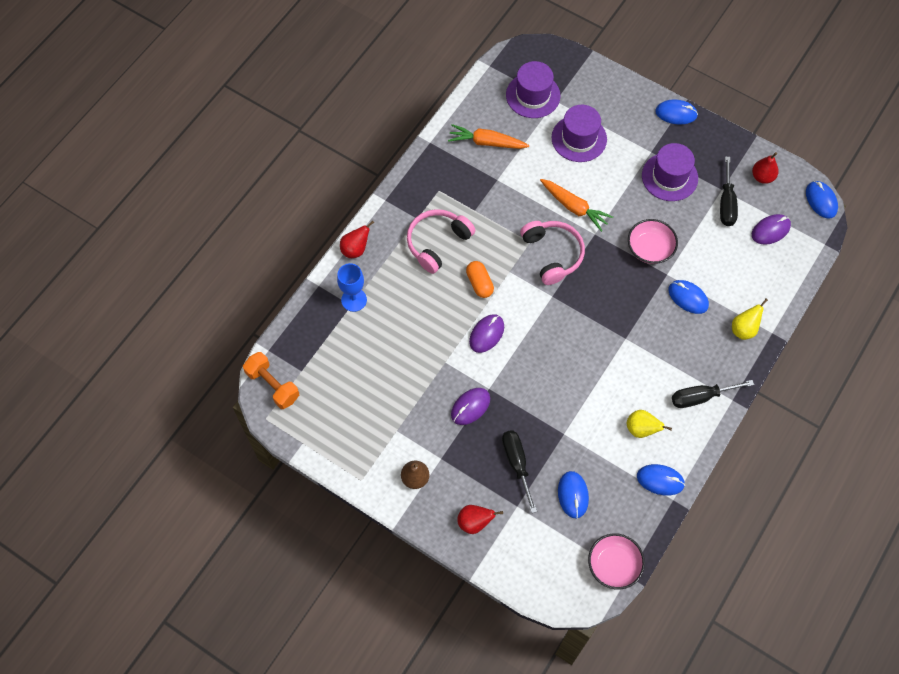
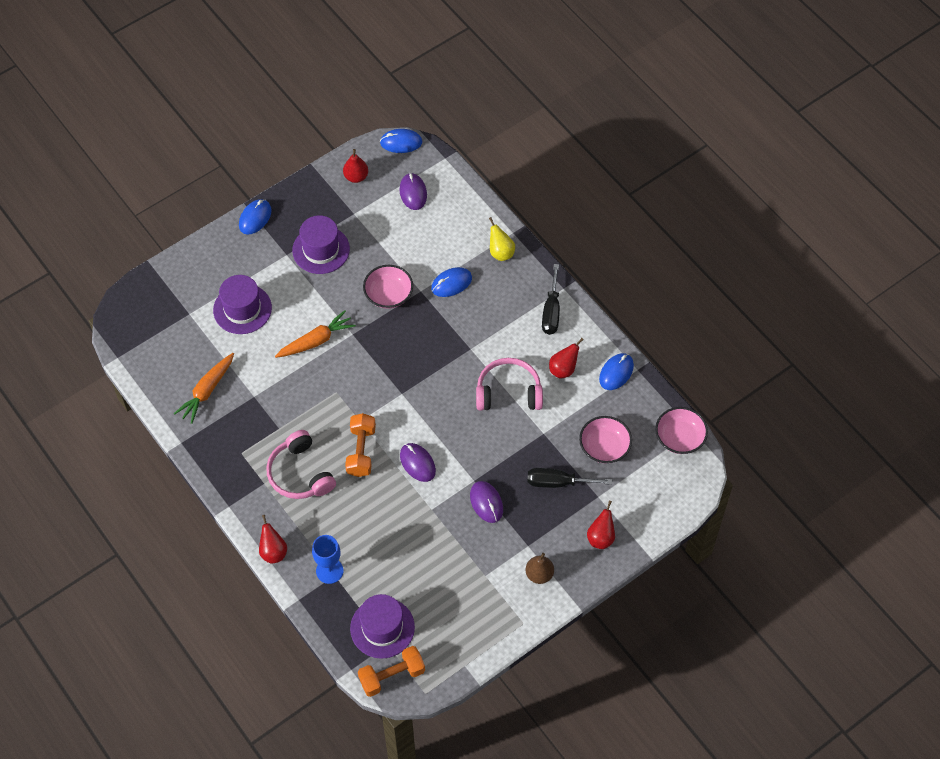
camera: 70 degrees left, 5 degrees down
(479, 283) = (361, 451): orange capsule -> orange dumbbell
(533, 95) = (173, 331): purple hat -> purple hat (382, 628)
(552, 254) = (358, 377): pink headphones -> pink headphones (508, 392)
(573, 495) = (604, 447): blue mouse -> pink bowl
(641, 429) = (563, 369): yellow pear -> red pear
(726, 203) = (370, 215): black screwdriver -> none

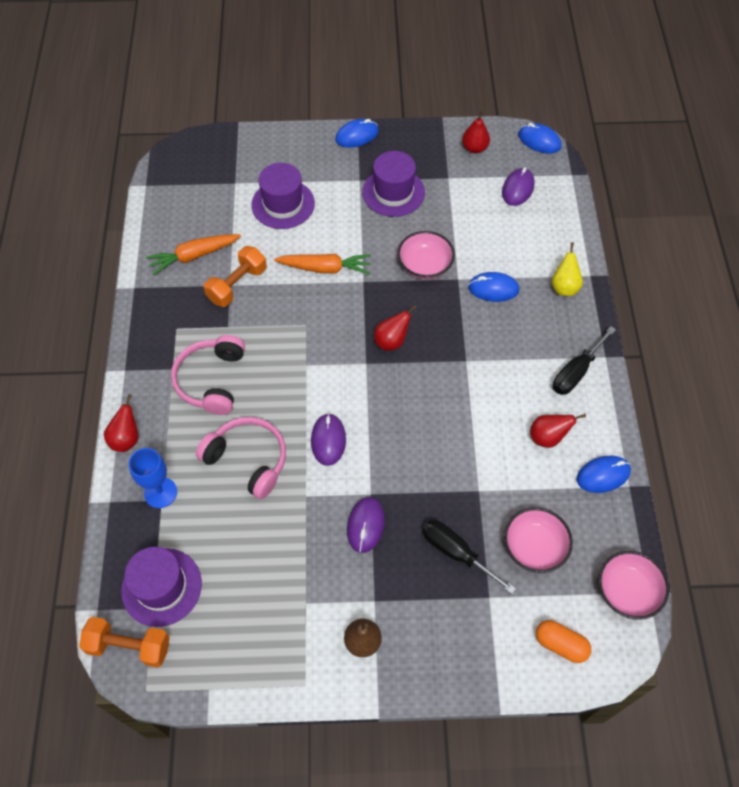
camera: 35 degrees right, 0 degrees up
(361, 451) = (284, 394): orange dumbbell -> orange dumbbell (237, 285)
(508, 392) = (472, 426): pink headphones -> pink headphones (248, 460)
(601, 537) = (459, 646): red pear -> red pear (391, 341)
(661, 496) = (560, 644): none -> orange capsule

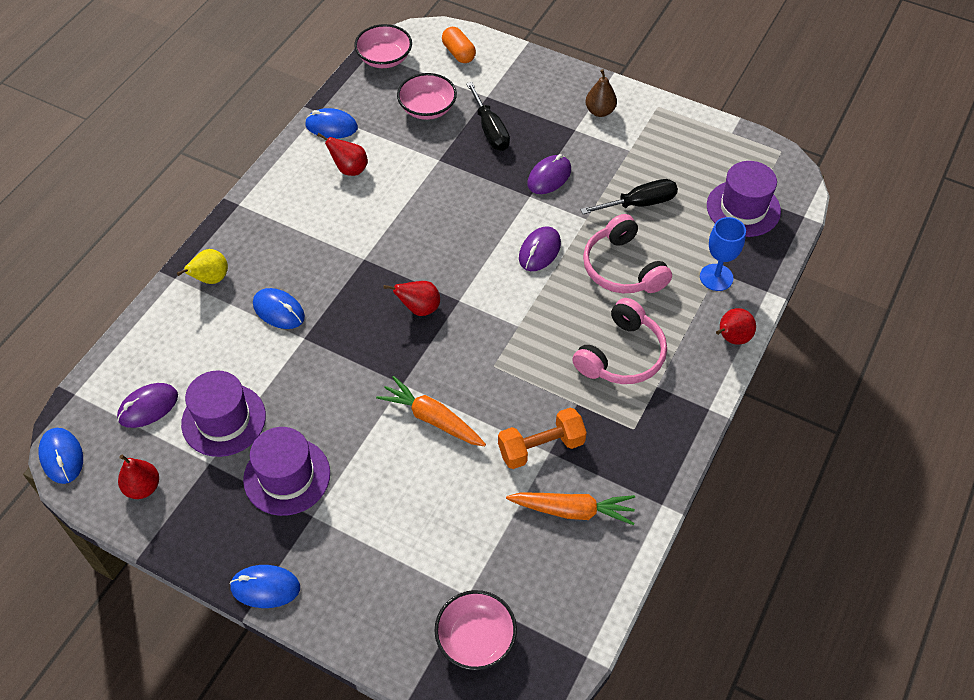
camera: 150 degrees left, 5 degrees down
(129, 646) = (785, 182): orange dumbbell -> none
(283, 204) = (427, 529): purple hat -> purple hat (223, 420)
(425, 265) = (325, 369): pink bowl -> pink bowl (475, 638)
(576, 372) = (276, 204): black screwdriver -> black screwdriver (639, 203)

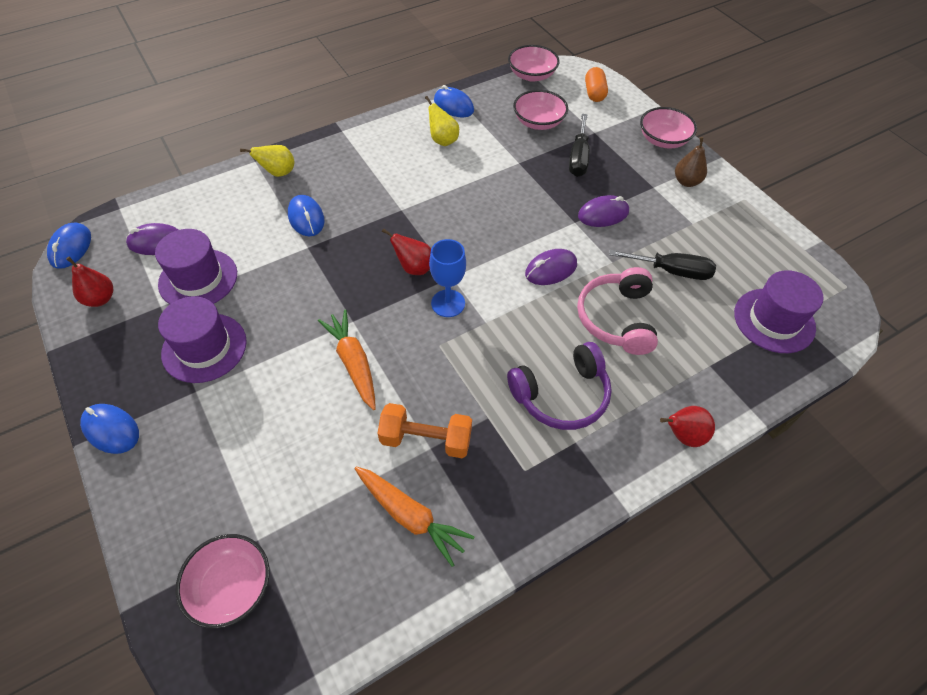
camera: 30 degrees right, 0 degrees up
(349, 169) = (443, 140): red pear -> yellow pear
(553, 77) = (663, 140): none -> pink bowl
(621, 355) = (561, 395): pink headphones -> purple headphones
(716, 277) = (704, 370): blue goblet -> blue goblet (448, 303)

